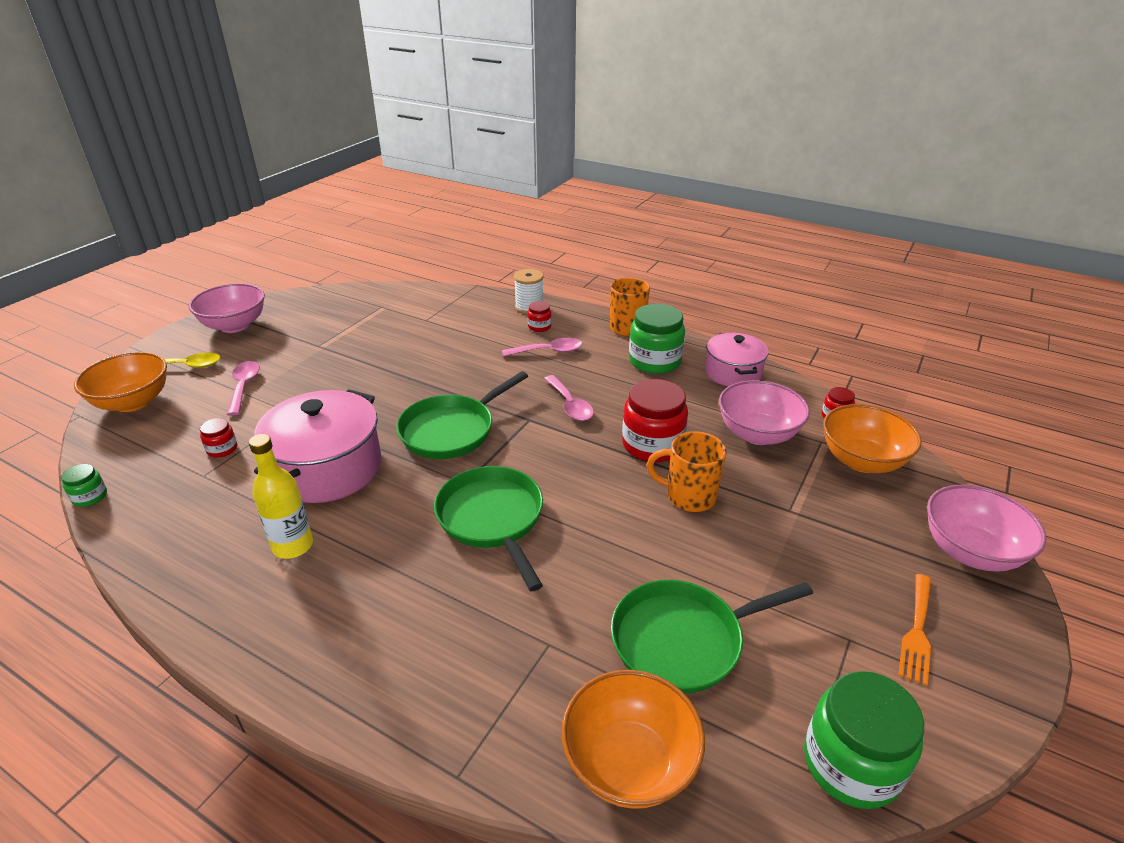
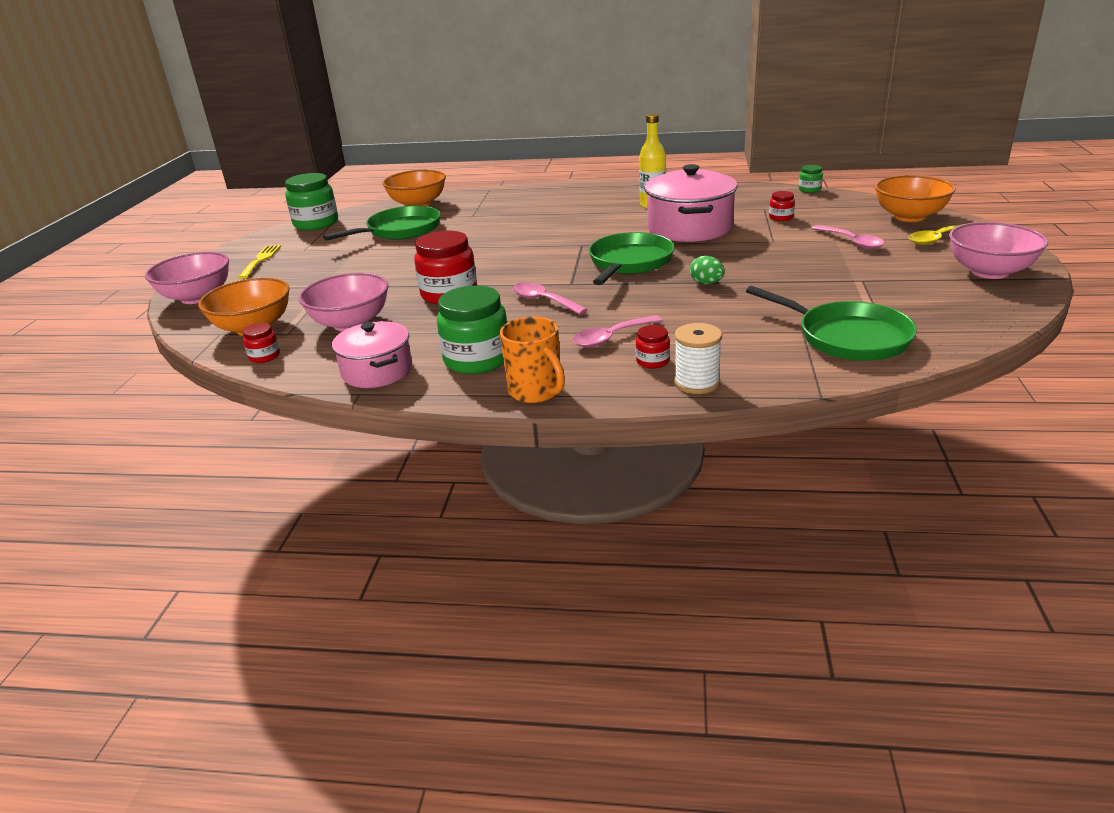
camera: 160 degrees right, 5 degrees down
(423, 380) = (706, 283): none -> green egg
(492, 519) = (544, 237): green pan -> green pan (847, 337)
(689, 496) = (409, 275): orange mug -> none
(917, 631) = (261, 260): orange fork -> yellow fork

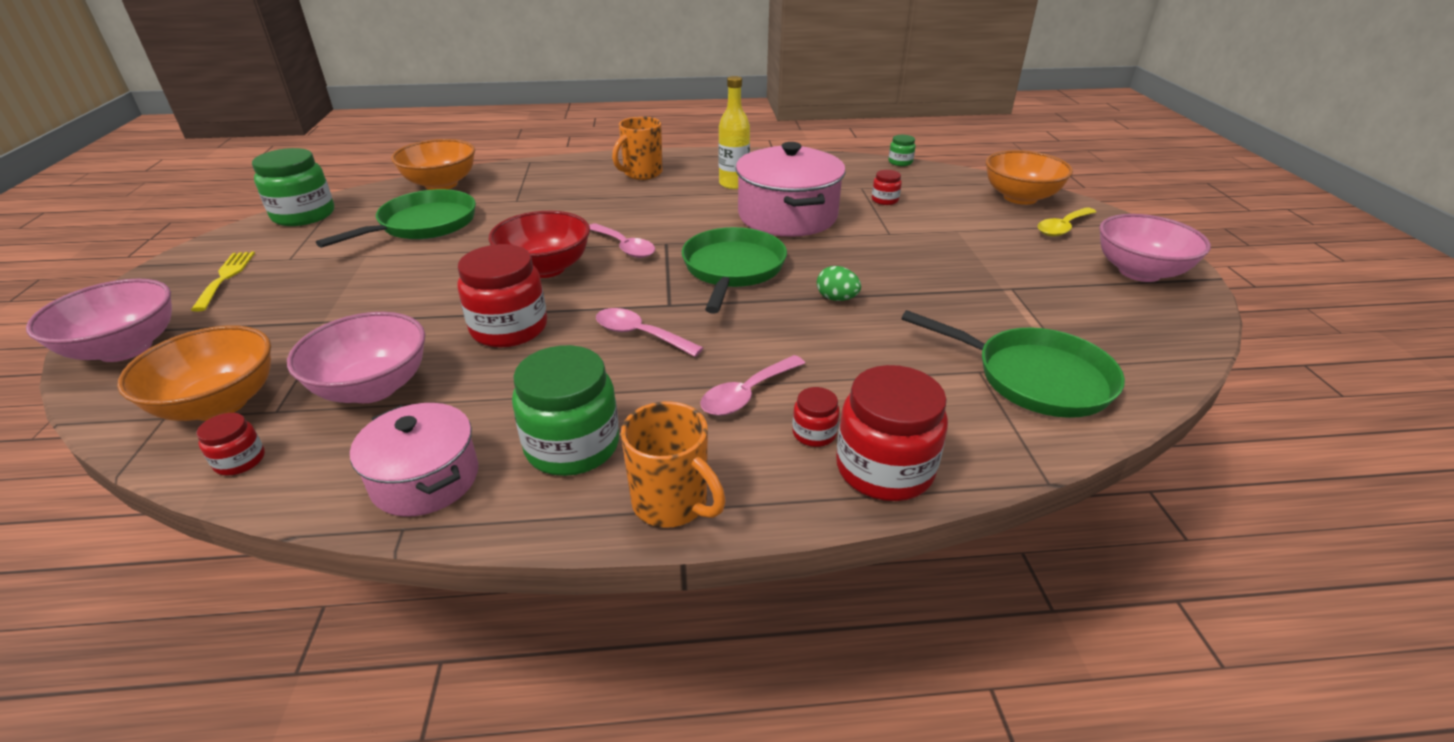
camera: 15 degrees left, 5 degrees up
(484, 259) = (546, 268): none -> red bowl
(578, 197) = (642, 173): none -> orange mug
(697, 383) = (884, 469): white spool -> red jar
(851, 242) = (975, 233): pink spoon -> pink spoon (624, 247)

